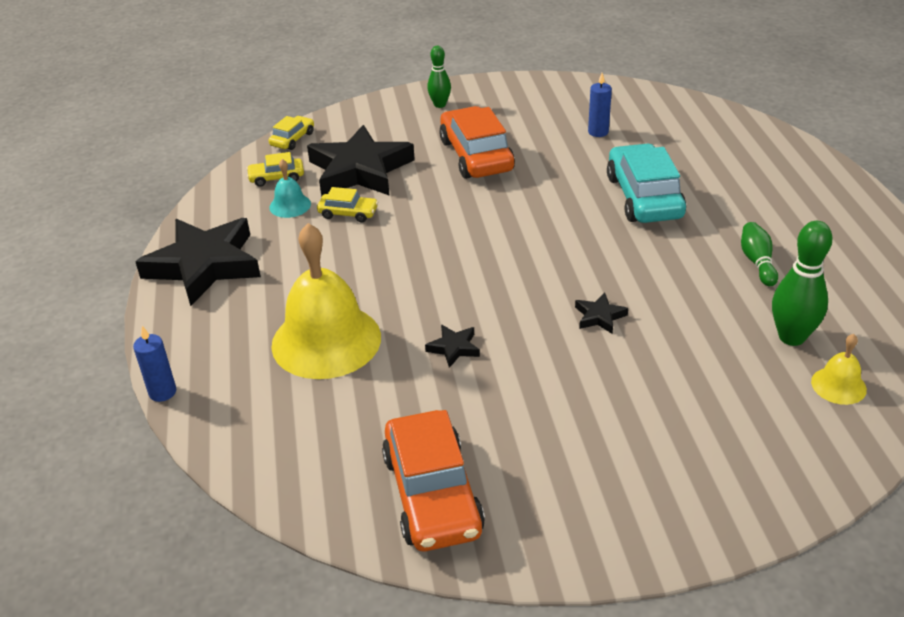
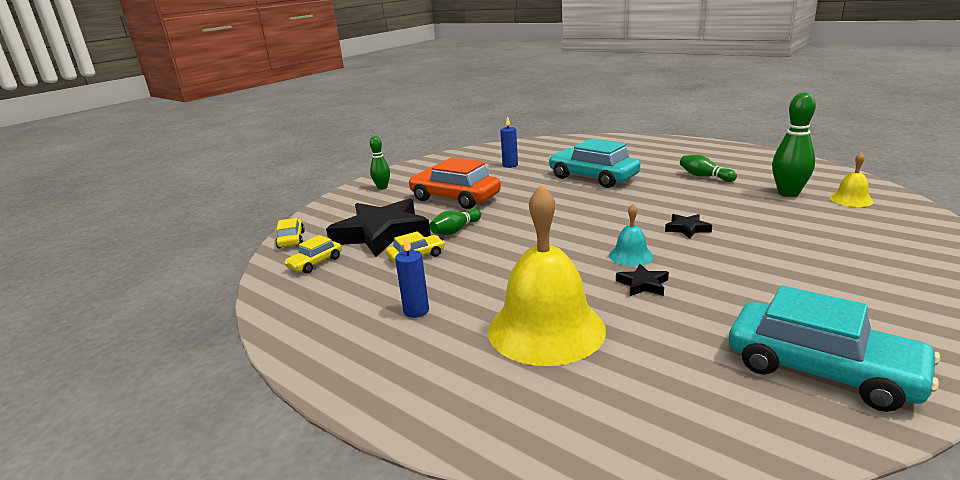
camera: 40 degrees left, 15 degrees down
(162, 392) = (467, 454): blue candle -> blue candle (416, 311)
(204, 265) = (340, 340): black star -> none
(290, 205) = (357, 272): turquoise bell -> turquoise bell (631, 256)
(416, 200) = (455, 230): none -> green bowling pin
(432, 494) = (821, 370): orange car -> turquoise car

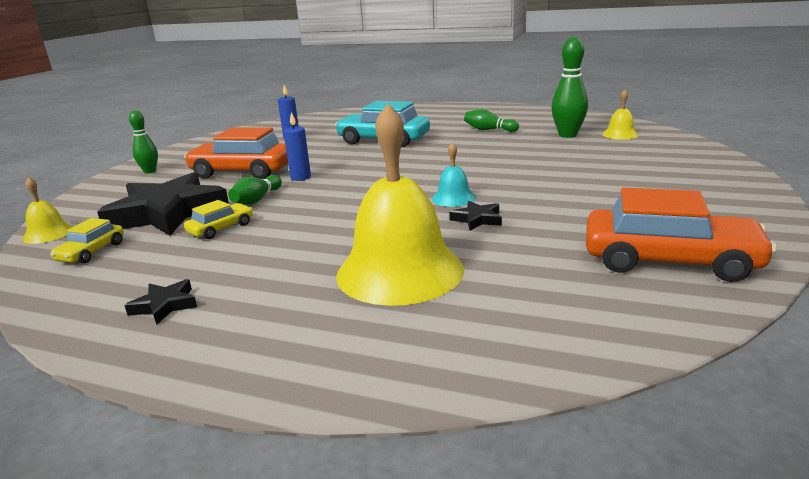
camera: 20 degrees left, 0 degrees up
(291, 240) = (48, 233): yellow car -> yellow bell
(416, 311) = (244, 278): blue candle -> blue candle (300, 177)
(687, 229) = (495, 170): black star -> black star (165, 305)
(821, 370) = (669, 260): turquoise car -> orange car

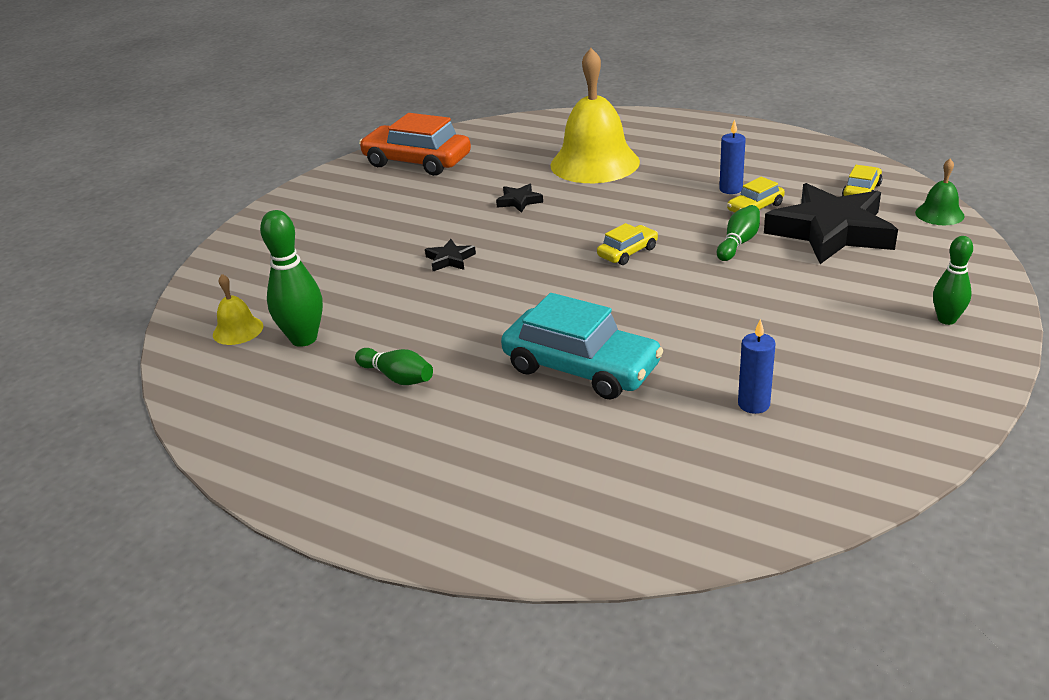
camera: 170 degrees left, 10 degrees up
(48, 233) = (939, 214): yellow bell -> green bell
(165, 305) = (752, 150): black star -> black star (450, 259)
(242, 172) = (789, 301): orange car -> none
(300, 177) = (699, 278): blue candle -> blue candle (730, 189)
(355, 188) = (627, 252): none -> yellow car
(453, 198) = (527, 227): turquoise bell -> none

